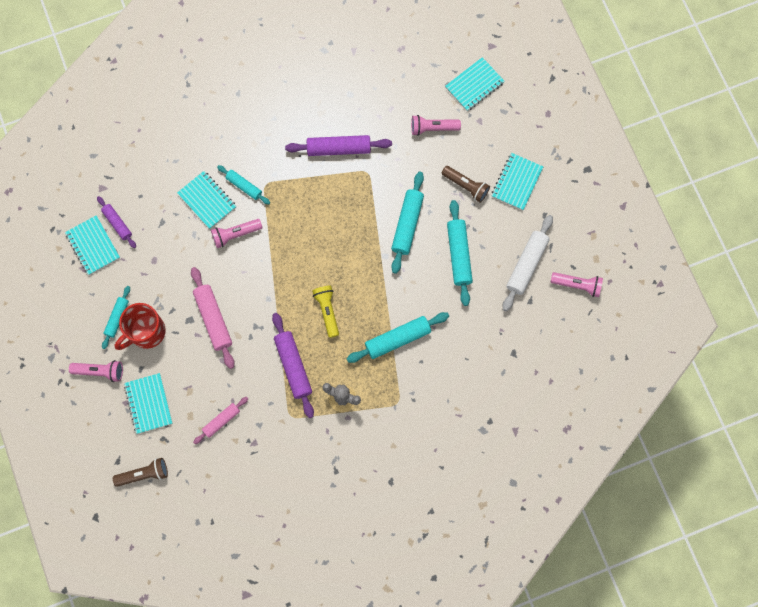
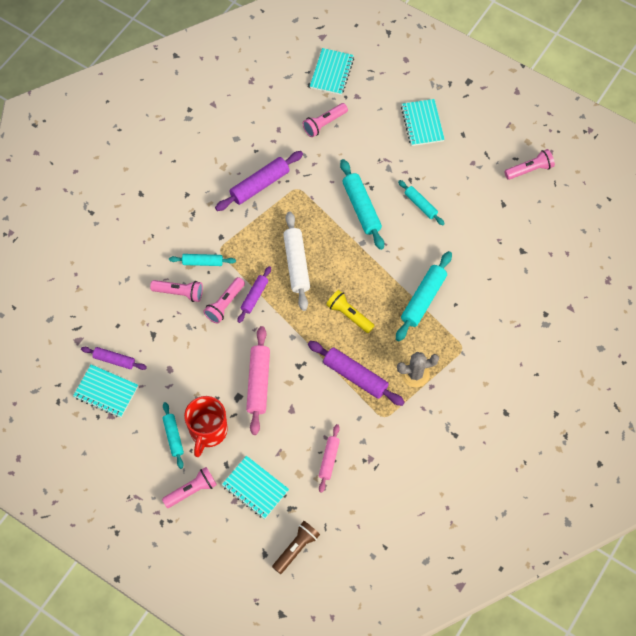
camera: 35 degrees left, 10 degrees down
(207, 200) = (179, 293): turquoise notebook -> pink flashlight
(213, 319) = (258, 383): pink rolling pin -> pink rolling pin turned 60 degrees clockwise
(263, 244) = (254, 296): none -> purple rolling pin
(458, 255) = (420, 205): turquoise rolling pin -> turquoise rolling pin, size x0.61
(466, 186) = (385, 151): brown flashlight -> none
(526, 265) = (479, 179): white rolling pin -> white rolling pin (296, 264)

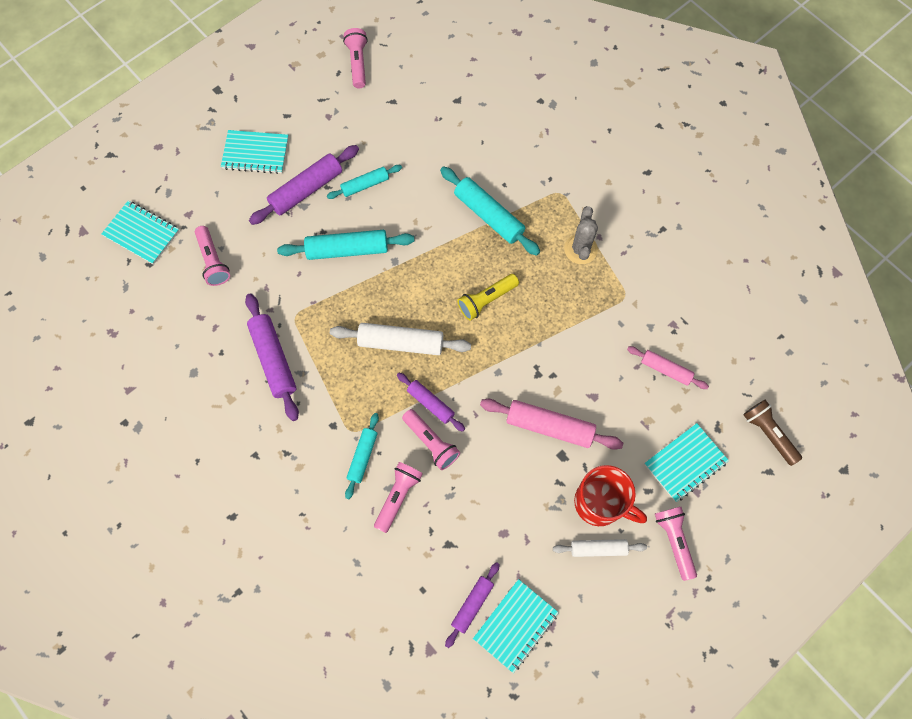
camera: 75 degrees left, 5 degrees up
(173, 437) = (598, 549): turquoise rolling pin -> white rolling pin
(355, 376) = (567, 314): purple rolling pin -> purple rolling pin (306, 190)

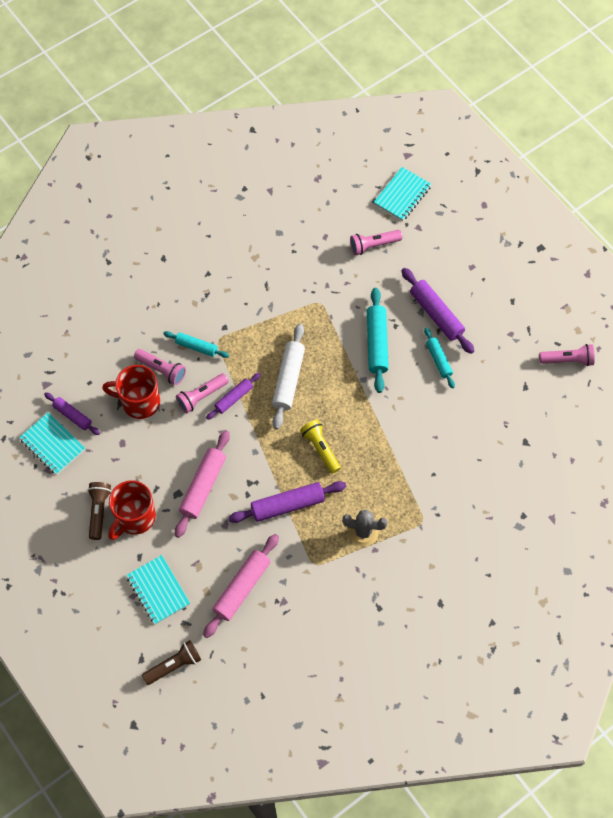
camera: 95 degrees right, 5 degrees down
(255, 153) = (474, 276): turquoise notebook -> none
(273, 359) = (284, 287): purple rolling pin -> purple rolling pin (287, 505)
(445, 519) = (139, 402): none -> red mug
(489, 215) = (402, 458): turquoise rolling pin -> none
(598, 549) = (99, 511): white rolling pin -> brown flashlight
(665, 370) = (242, 588): pink rolling pin -> pink rolling pin, size x1.63
(674, 541) = (96, 571): pink flashlight -> none

